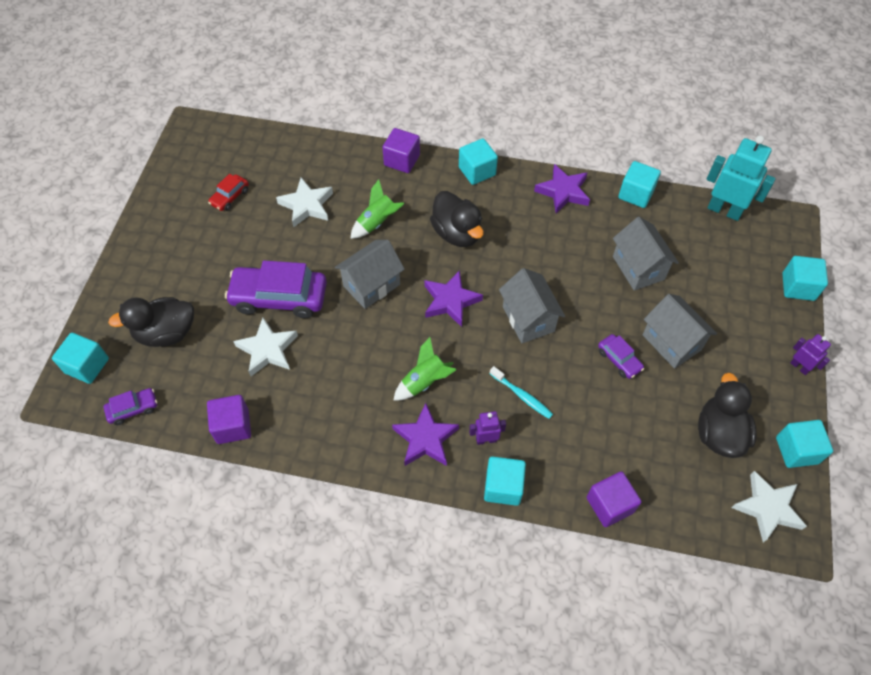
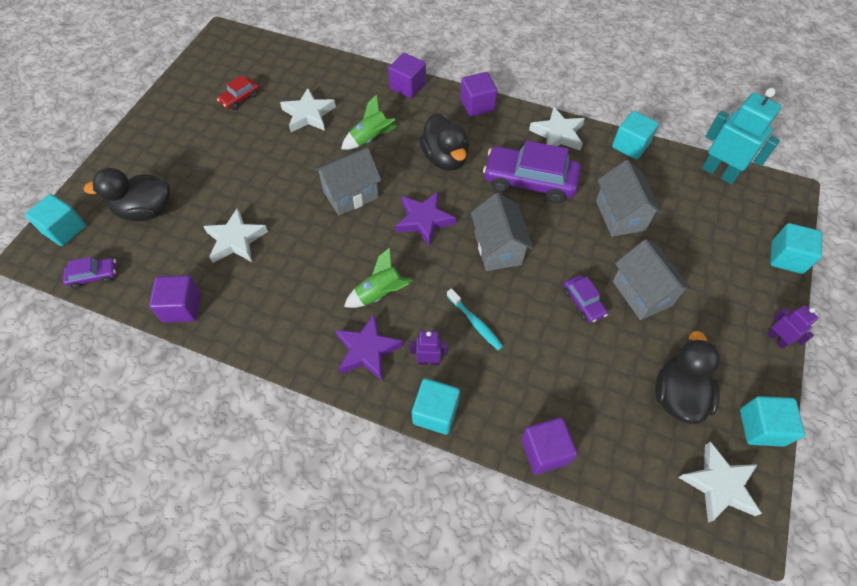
camera: 10 degrees right, 0 degrees up
(279, 298) = (260, 194): purple car -> purple car (529, 181)
(477, 171) = (477, 105): turquoise cube -> purple cube
(563, 191) = (557, 134): purple star -> white star

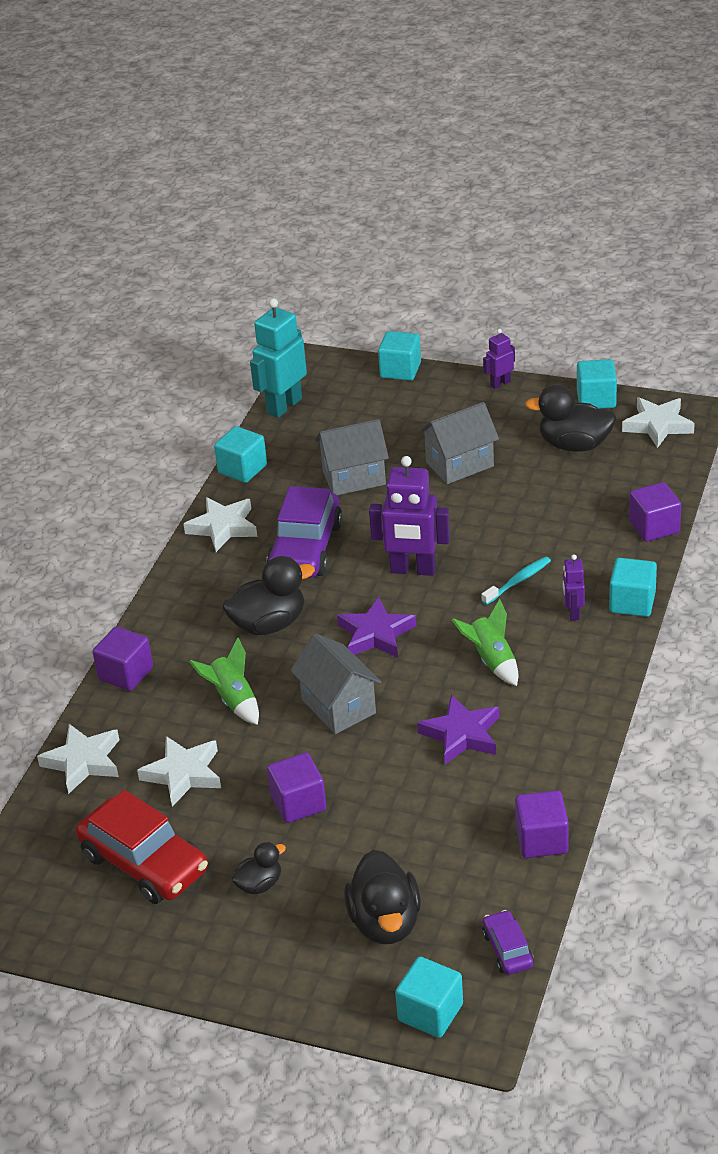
camera: 90 degrees left, 20 degrees down
(202, 150) = (259, 884): none -> black duck
(236, 240) = (427, 809): white star -> white star (83, 762)
(240, 98) = (144, 863): red car -> red car, size x2.05
(367, 350) = (569, 662): purple star -> purple star (462, 734)
(477, 105) = (167, 601): purple cube -> purple cube (298, 803)
(497, 248) = (413, 570): grey house -> purple robot
(583, 302) = (478, 504): purple car -> none

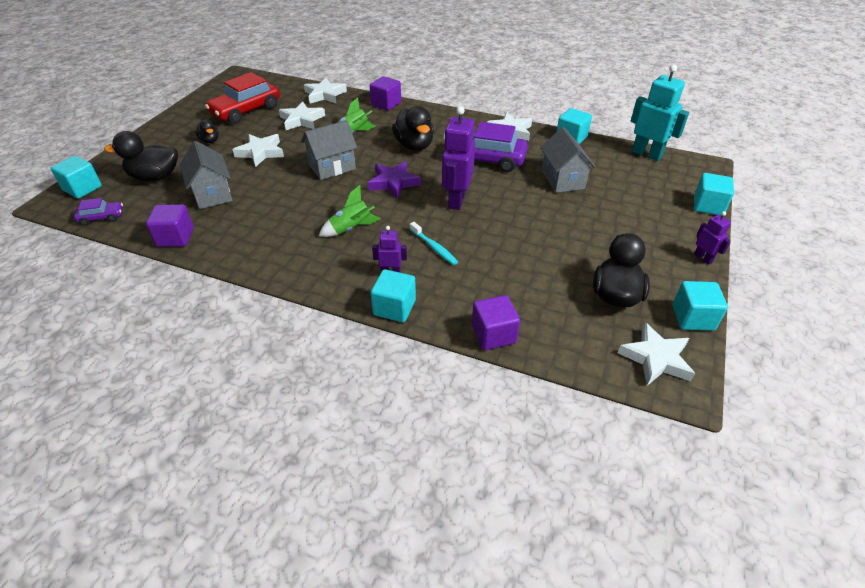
camera: 90 degrees right, 5 degrees up
(298, 803) = (260, 152): purple cube -> white star
(459, 464) = (582, 228): grey house -> grey house (212, 194)
(462, 734) = (286, 211): purple star -> none

